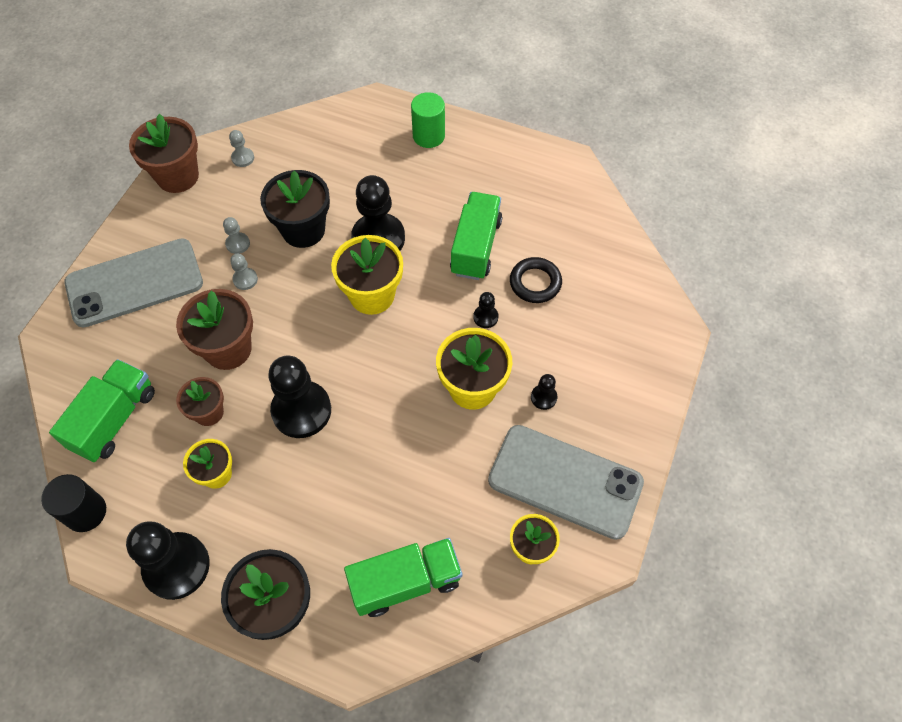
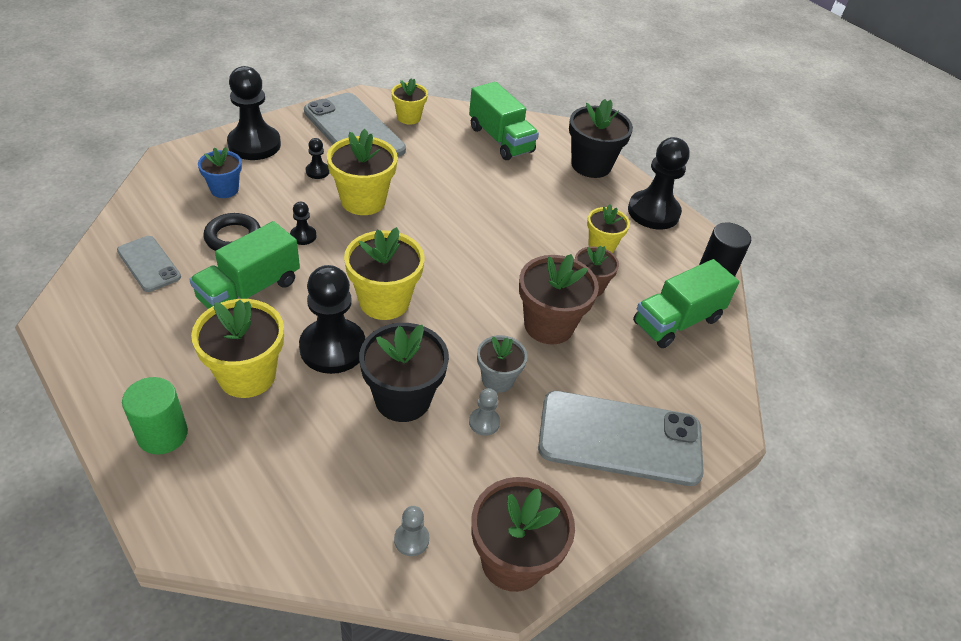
camera: 155 degrees left, 15 degrees down
(245, 279) = (497, 379): grey pawn -> grey flower pot
(301, 410) = (510, 251): black pawn -> black pawn (254, 144)
(405, 582) = (500, 139): green truck -> green truck turned 135 degrees counterclockwise
(416, 191) = (247, 375): none -> yellow flower pot
(565, 226) = (149, 264): none -> grey phone
(594, 324) = (224, 189): none -> blue flower pot

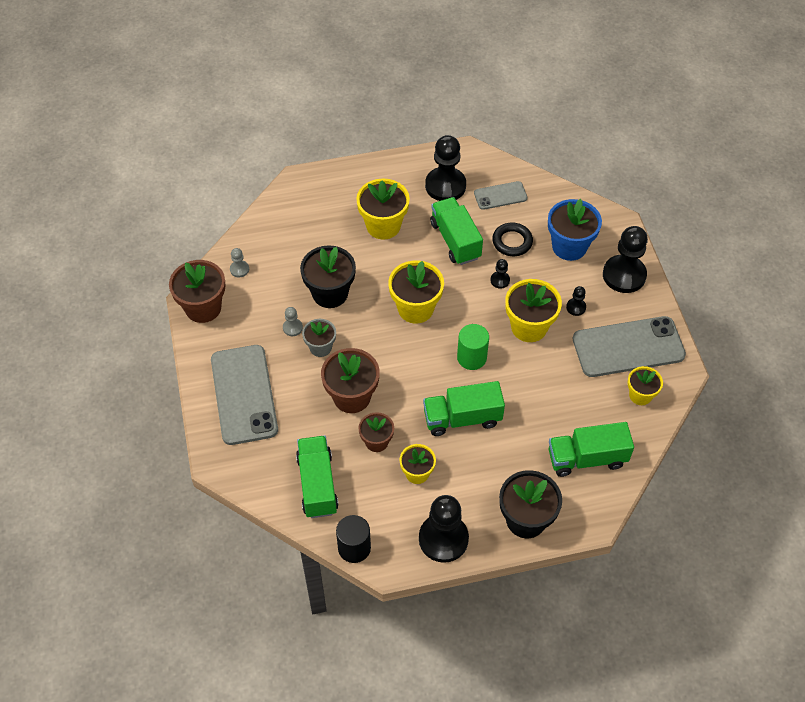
camera: 120 degrees right, 10 degrees up
(162, 434) = (358, 184): green cylinder -> green cylinder (471, 357)
(224, 189) = (569, 246): blue flower pot -> blue flower pot, size x1.66
(333, 348) = (386, 270): black pawn -> black pawn (445, 186)
(514, 227) = (462, 418): none -> green truck
(620, 438) = (244, 394): grey phone -> grey phone turned 45 degrees counterclockwise

